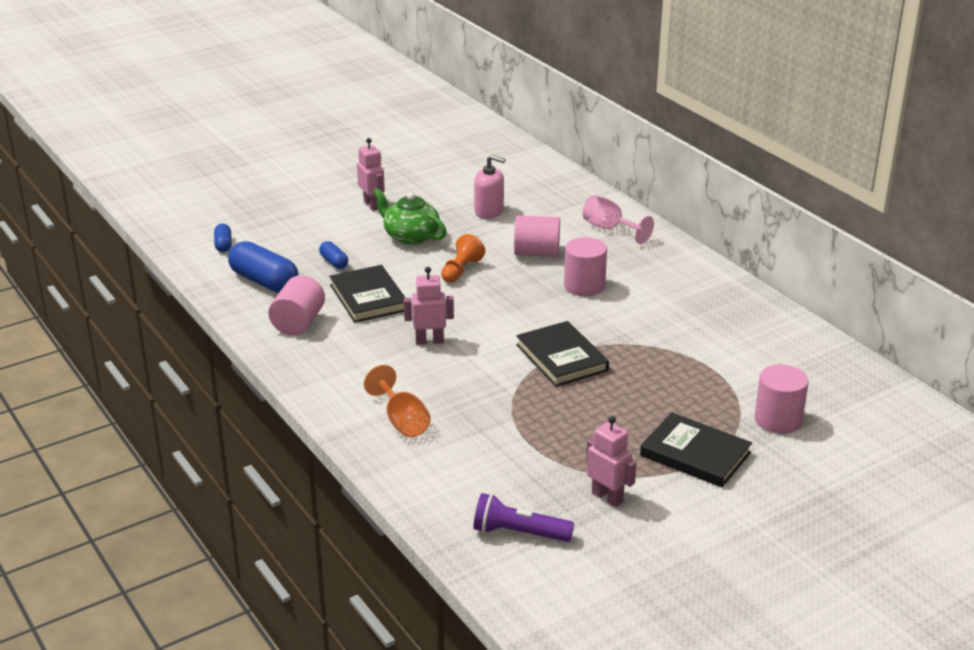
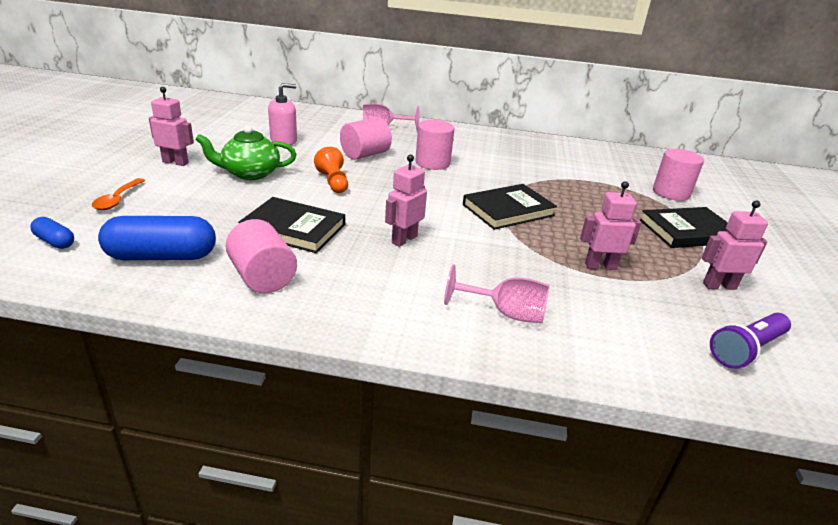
camera: 50 degrees left, 0 degrees up
(293, 225) = (117, 200): none -> orange spoon
(334, 262) = (211, 214): blue capsule -> none
(402, 421) = (505, 313): orange goblet -> pink goblet
(540, 433) = (600, 266): none -> pink robot
(561, 358) = (508, 210): black book -> black book turned 45 degrees counterclockwise

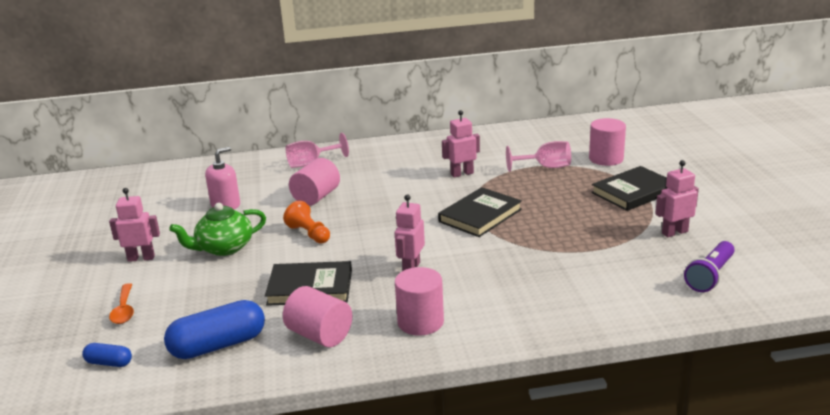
camera: 15 degrees left, 5 degrees down
(432, 163) = (385, 188): pink cylinder -> pink cylinder (420, 322)
(505, 313) = (529, 303): pink goblet -> pink goblet (545, 167)
(600, 266) = (580, 243): pink robot -> pink robot (462, 174)

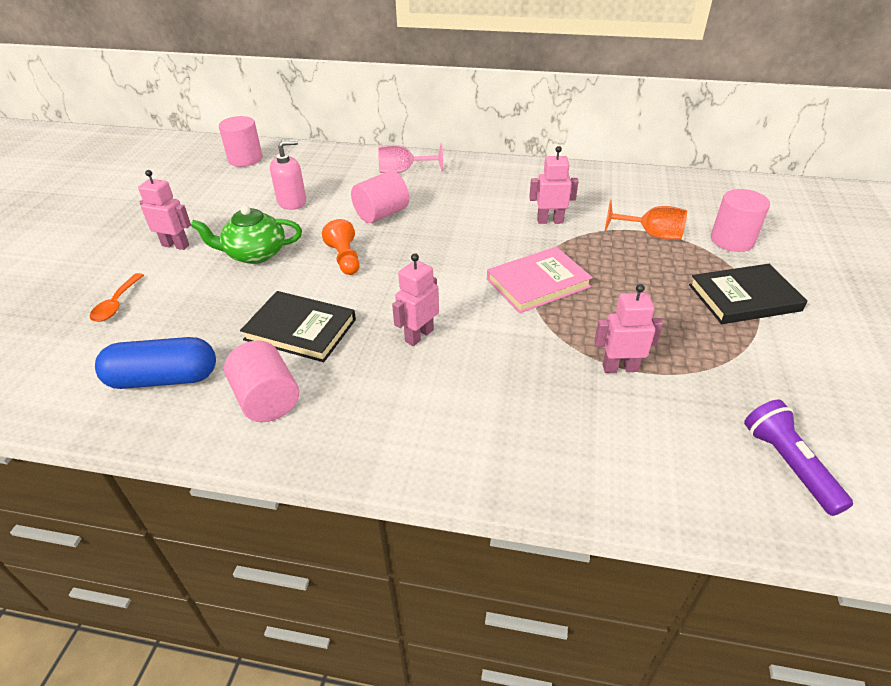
camera: 20 degrees right, 15 degrees up
(109, 363) = (56, 367): blue capsule -> none
(420, 322) = (382, 417): pink cylinder -> pink cylinder (245, 159)
(480, 215) = (538, 283): black book -> pink book
(545, 167) = (651, 235): pink goblet -> orange goblet
(674, 232) = (770, 376): pink robot -> pink robot (620, 368)
(710, 276) = (788, 465): purple flashlight -> purple flashlight turned 105 degrees clockwise

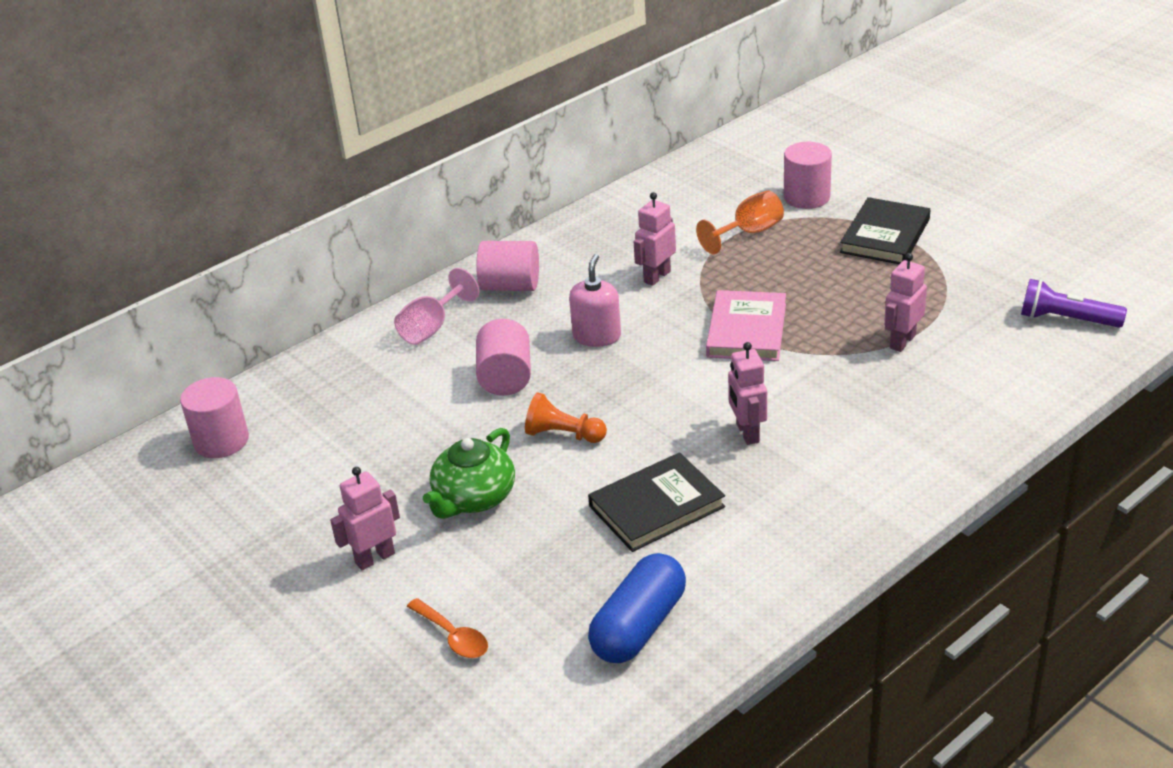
camera: 50 degrees left, 5 degrees down
(267, 399) = (743, 561): pink cylinder -> pink cylinder (510, 286)
(292, 202) = (390, 435): pink soap dispenser -> pink soap dispenser (597, 336)

